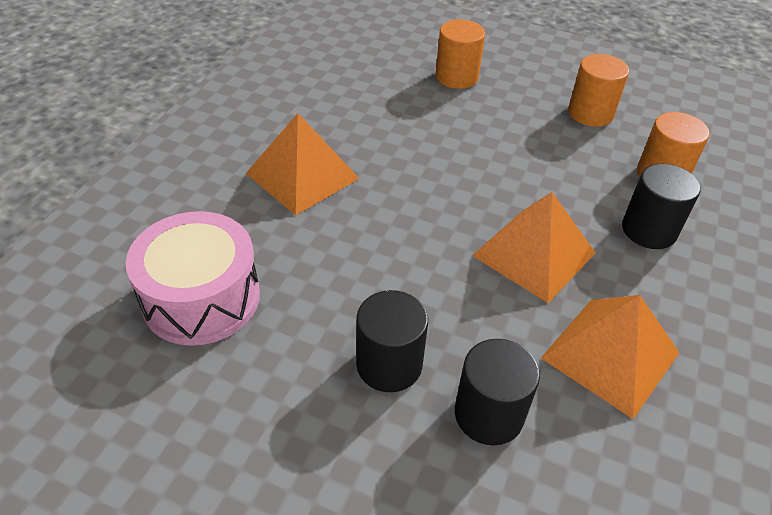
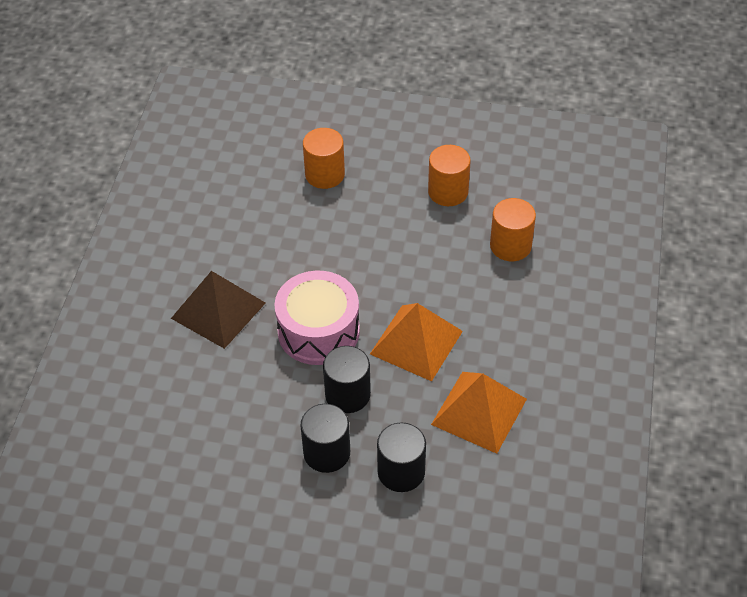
camera: 10 degrees left, 5 degrees up
(201, 298) = (177, 433): pink drum -> pink drum (318, 331)
(302, 176) = (218, 310): orange pyramid -> brown pyramid
(649, 230) = (502, 301): black cylinder -> black cylinder (347, 394)

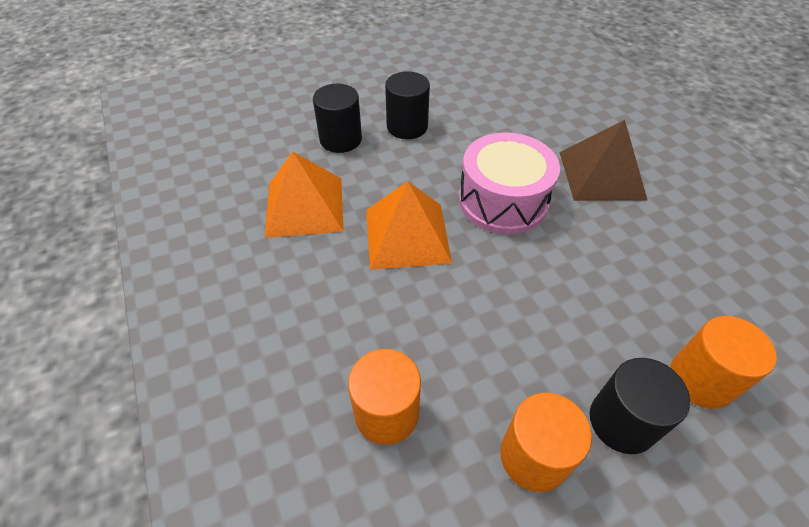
camera: 145 degrees right, 0 degrees up
(347, 394) = (428, 167): black cylinder -> black cylinder (622, 421)

